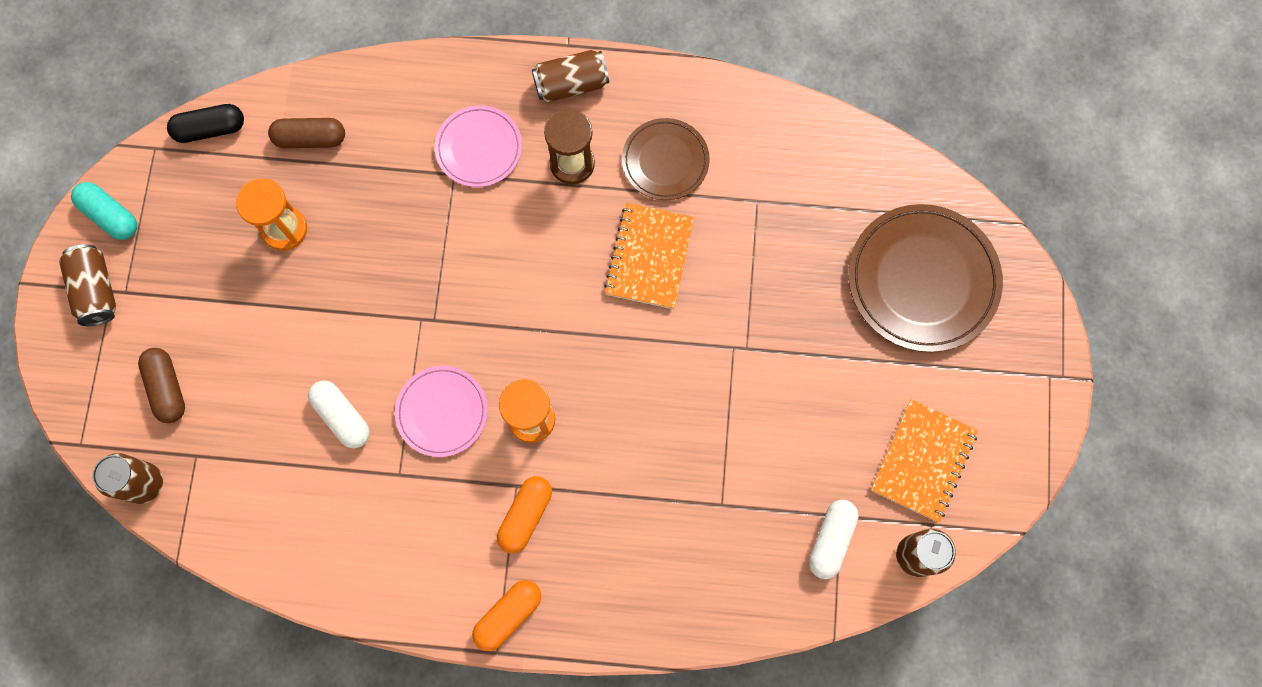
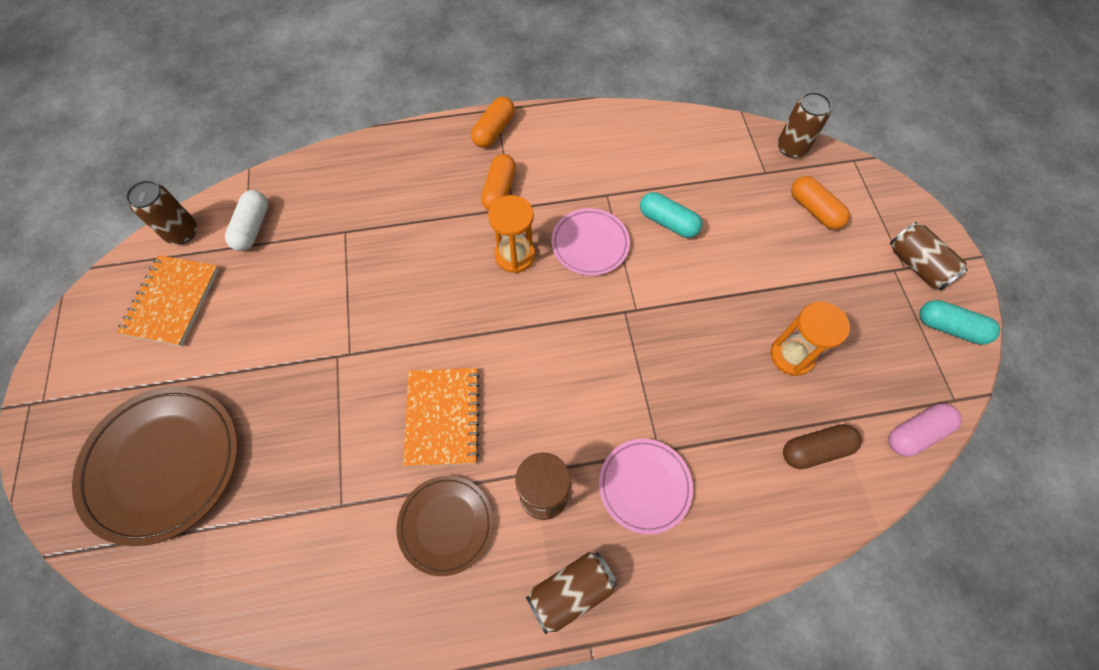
camera: 165 degrees right, 10 degrees down
(167, 388) = (814, 210): brown capsule -> orange capsule
(210, 129) = (916, 433): black capsule -> pink capsule
(342, 417) = (668, 222): white capsule -> turquoise capsule

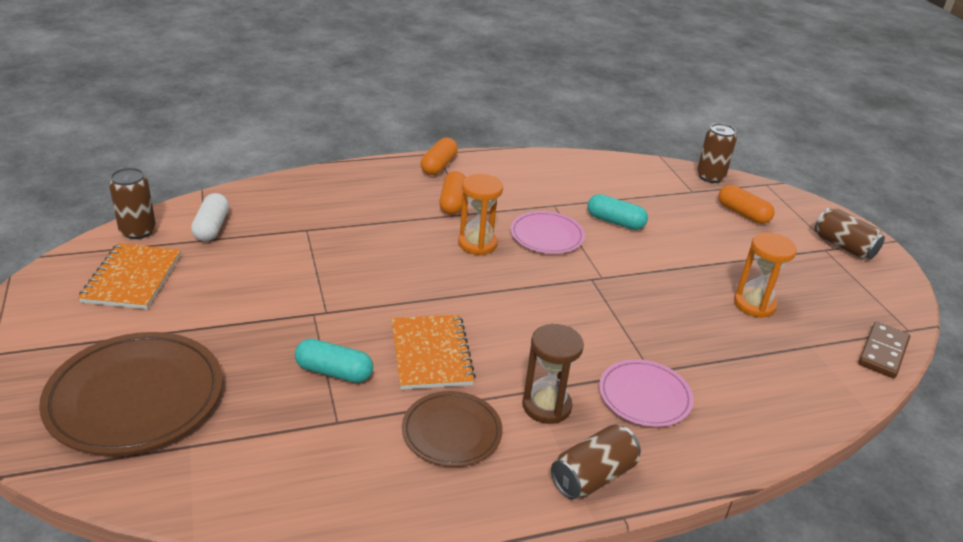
camera: 10 degrees left, 30 degrees down
(815, 450) = (797, 366): brown capsule -> none
(916, 433) = (883, 352): pink capsule -> brown domino
(950, 328) = (886, 284): turquoise capsule -> turquoise capsule (334, 372)

